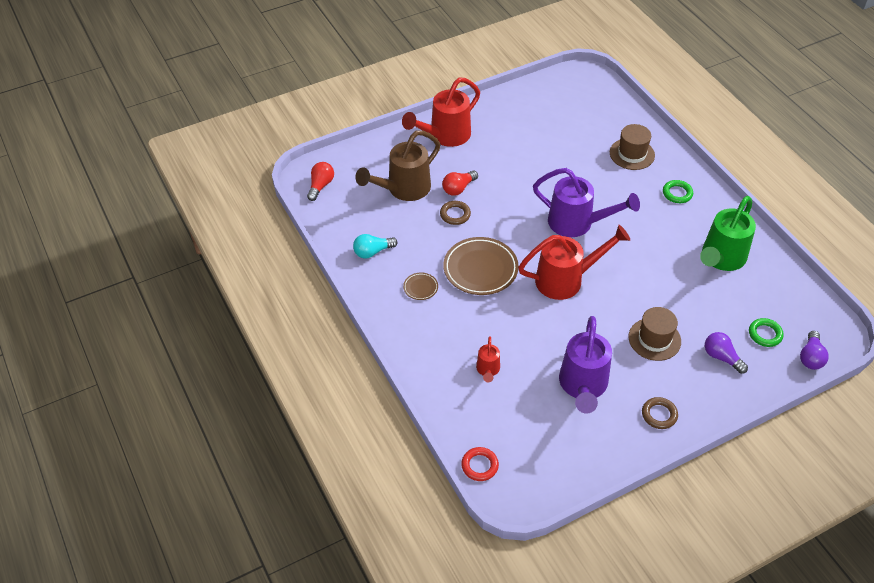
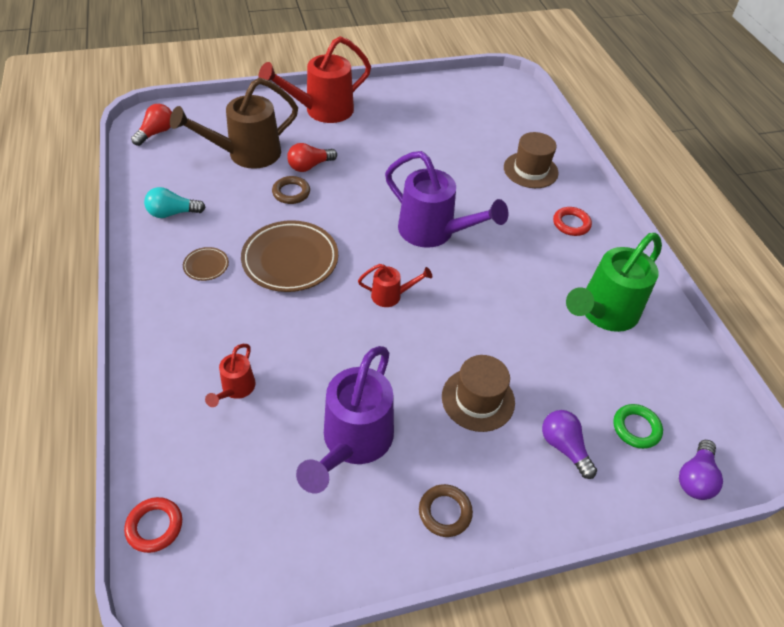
camera: 10 degrees right, 0 degrees up
(566, 280) = (391, 296): red watering can -> red watering can, size x0.49
(677, 193) = (571, 224): green ring -> red ring

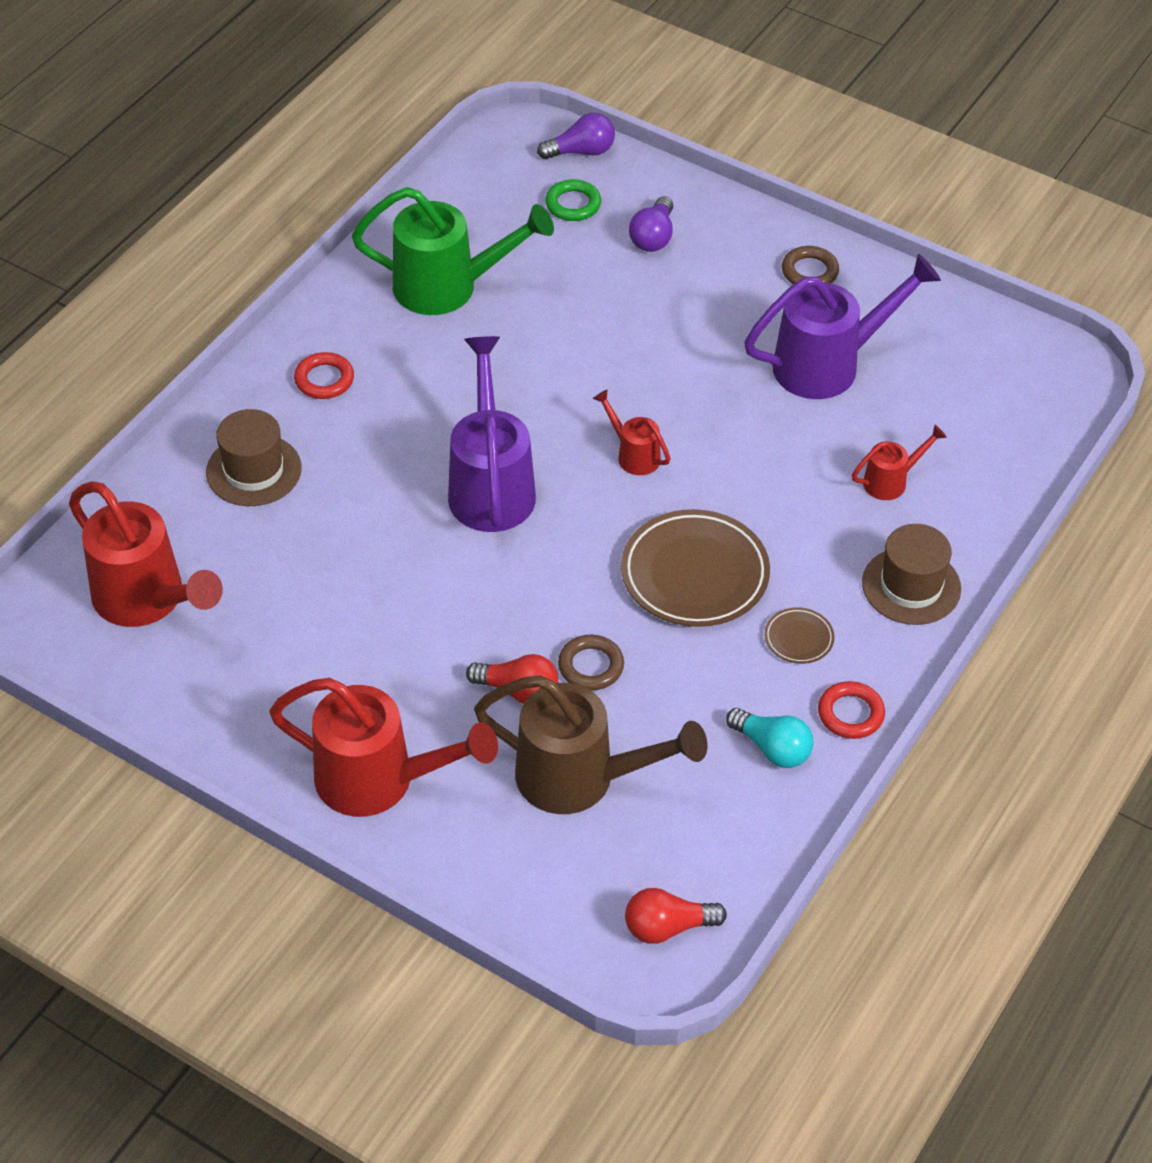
camera: 130 degrees left, 0 degrees up
(154, 526) = (1057, 425): red ring -> red ring (850, 714)
(478, 399) = (676, 315): brown hat -> brown hat (911, 586)
(486, 108) = (147, 600): none -> red watering can

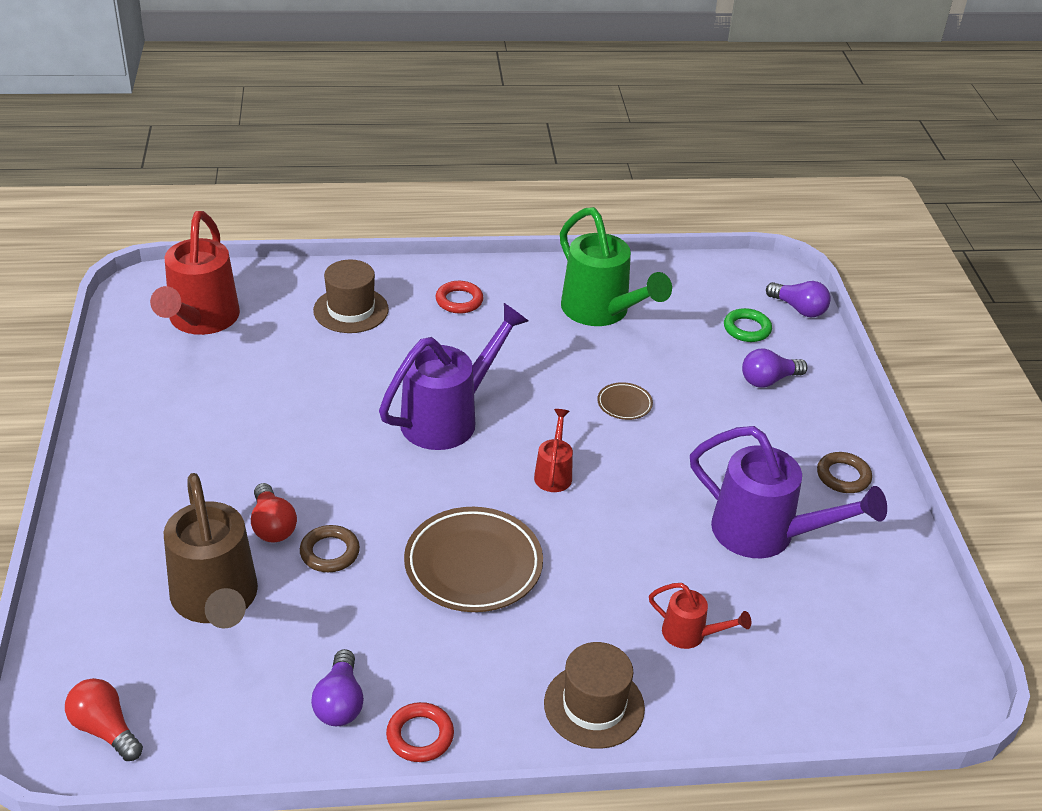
camera: 50 degrees right, 10 degrees down
(378, 780) = (131, 496): red watering can -> none
(772, 748) = (340, 702): turquoise light bulb -> purple light bulb
(798, 638) = (468, 660): brown plate -> brown plate (624, 404)

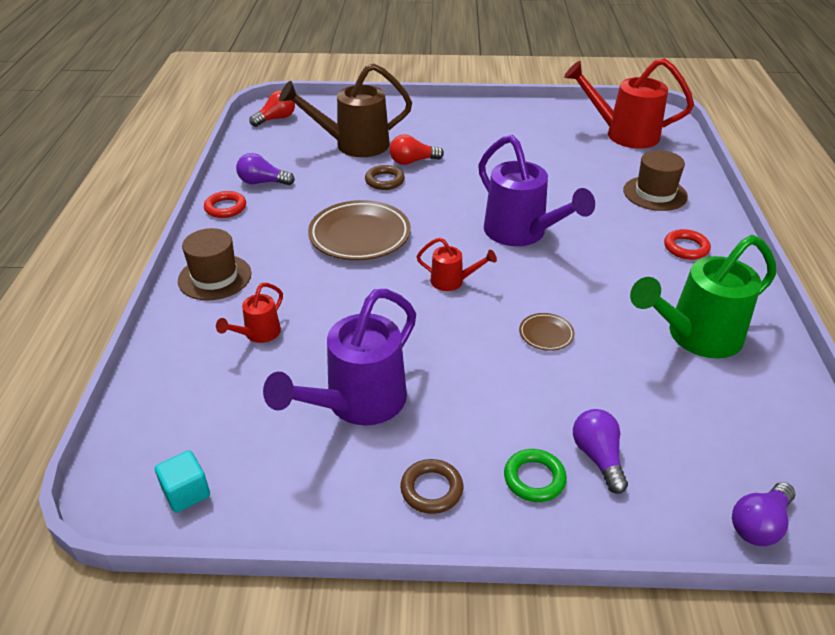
camera: 100 degrees right, 0 degrees up
(747, 329) = (697, 457): green ring -> green ring (534, 478)
(922, 645) = (186, 493): none -> turquoise cube

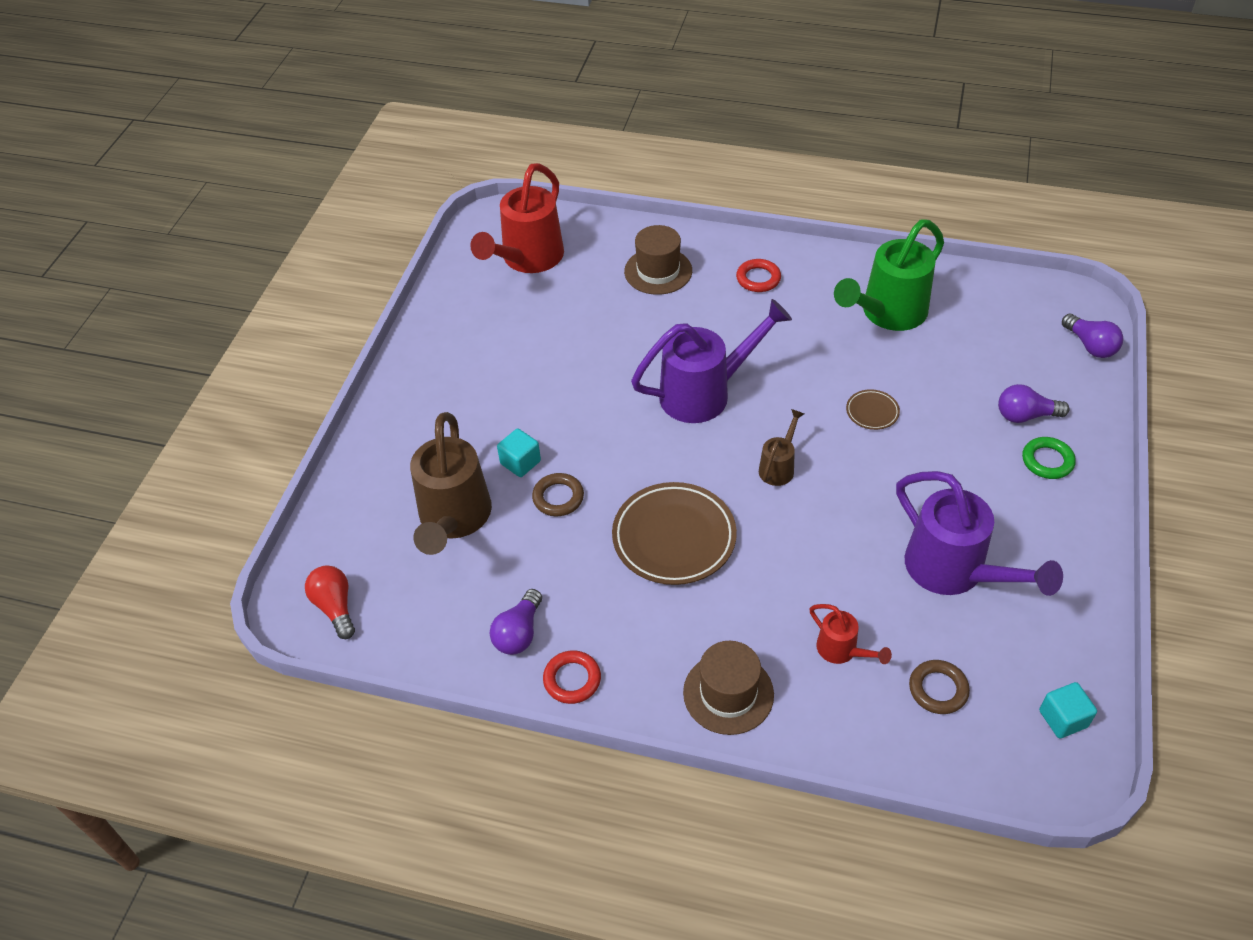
camera: 75 degrees left, 10 degrees up
(412, 161) = (520, 462): red light bulb -> turquoise cube
(431, 489) = (1058, 531): brown ring -> brown ring (938, 689)
(452, 281) = (778, 467): red watering can -> brown watering can
(696, 336) = (888, 313): green watering can -> green watering can turned 60 degrees clockwise

